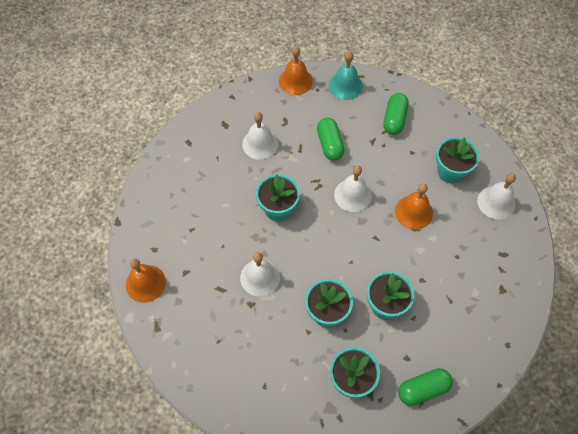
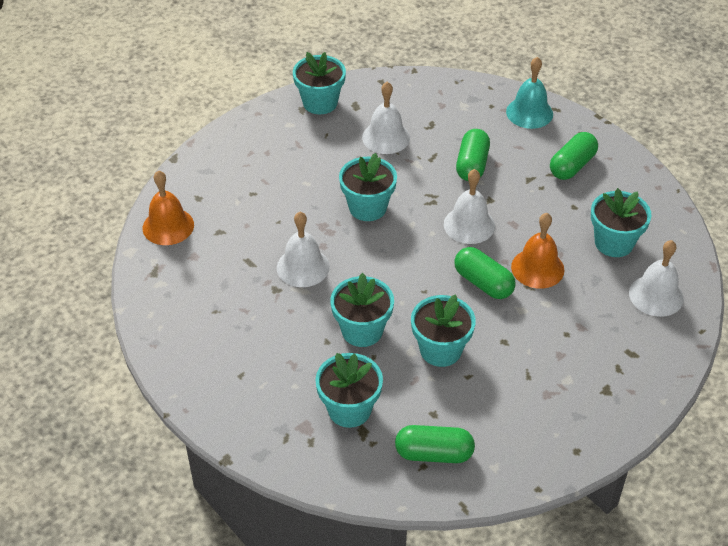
camera: 25 degrees right, 15 degrees down
(198, 131) = (320, 103): none -> turquoise flower pot
(295, 81) = (469, 89): orange bell -> none
(385, 239) = (483, 283): none -> green capsule

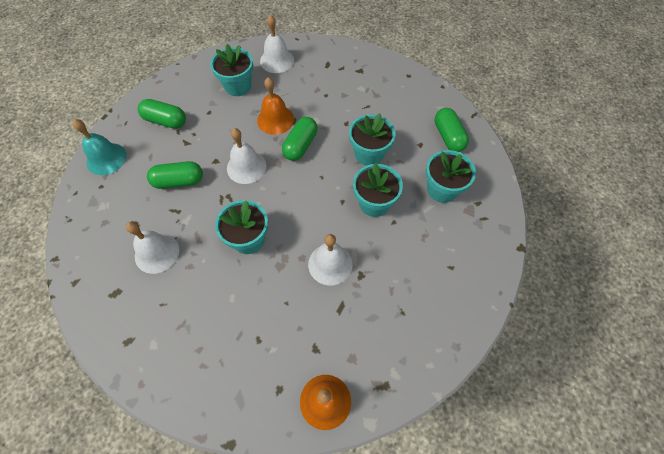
camera: 110 degrees left, 15 degrees up
(320, 103) = (115, 327): turquoise flower pot -> none

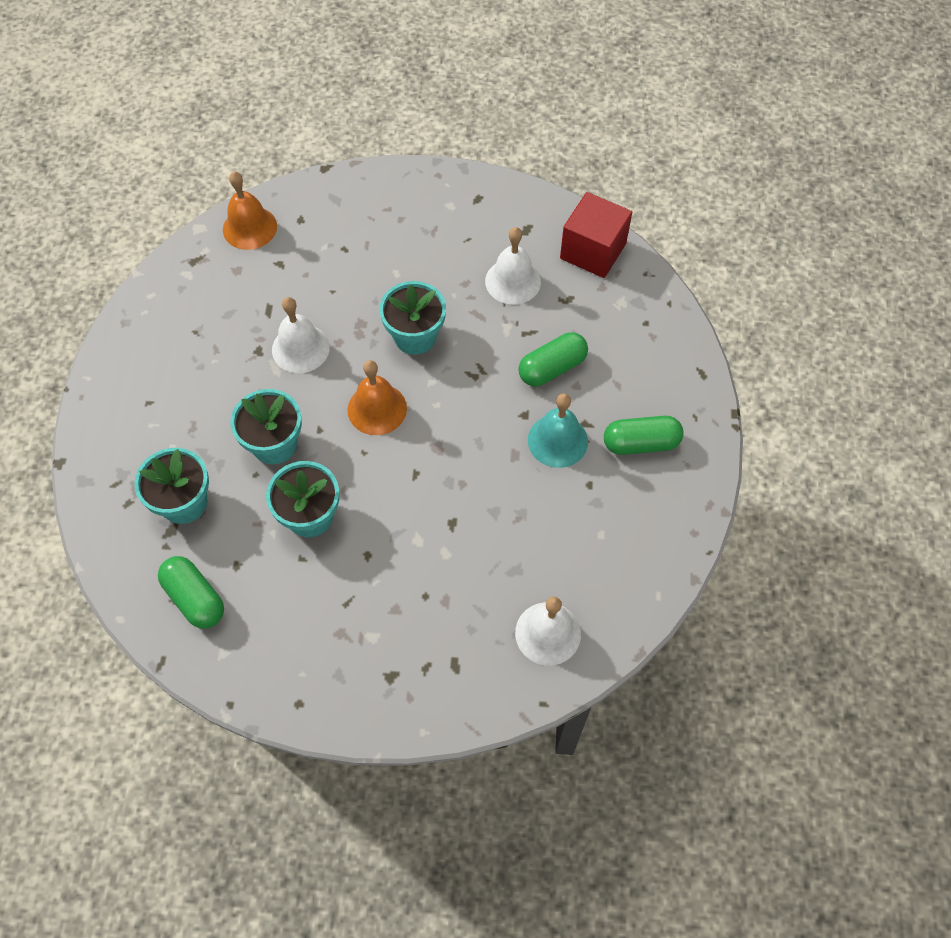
camera: 155 degrees right, 0 degrees up
(86, 252) = (593, 251): none -> red cube
(106, 158) = (672, 358): turquoise bell -> turquoise bell (557, 440)
(238, 86) = (578, 550): turquoise flower pot -> none
(246, 167) = (476, 423): white bell -> none
(275, 119) = (480, 514): orange bell -> orange bell (377, 409)
(300, 145) = (418, 487): green capsule -> none

